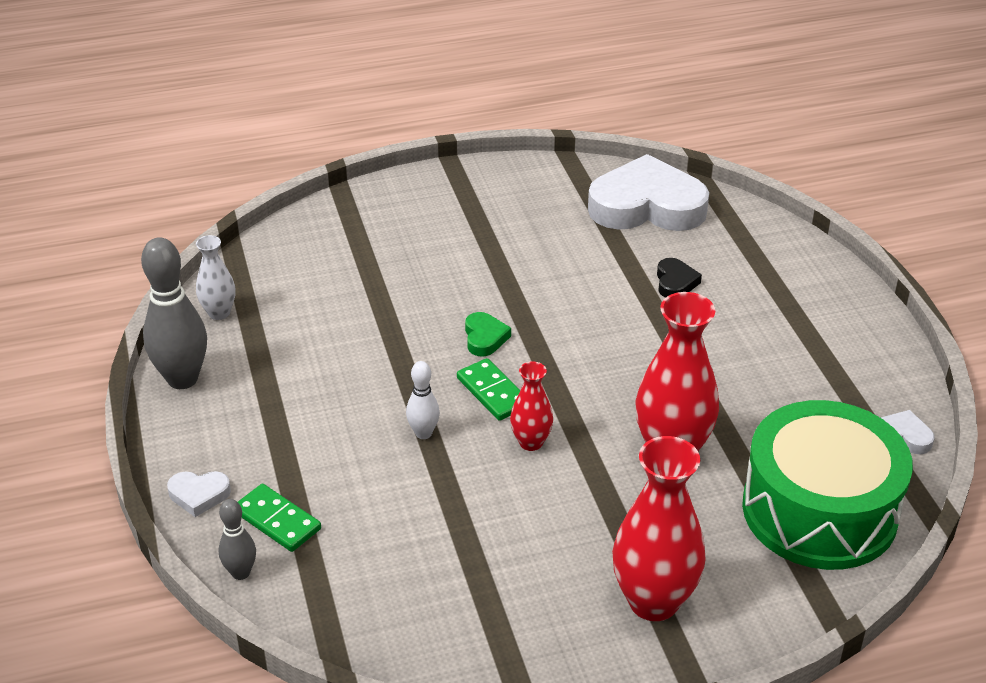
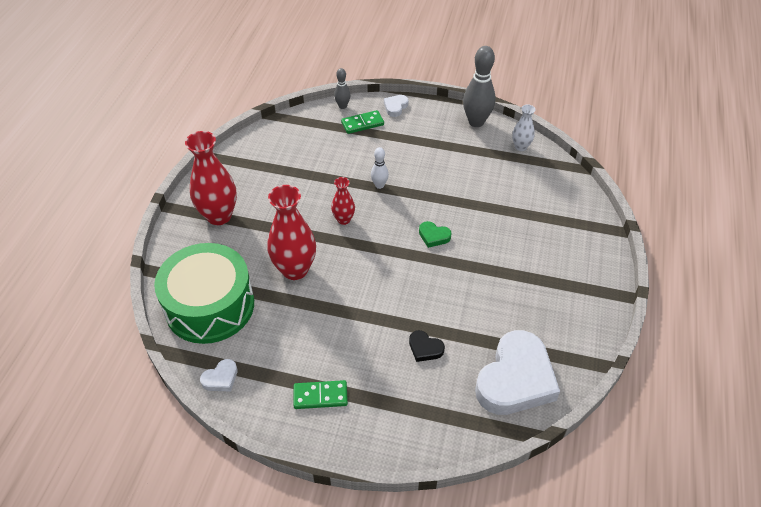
camera: 120 degrees right, 10 degrees up
(492, 392) = (389, 221): green domino -> green domino (320, 396)

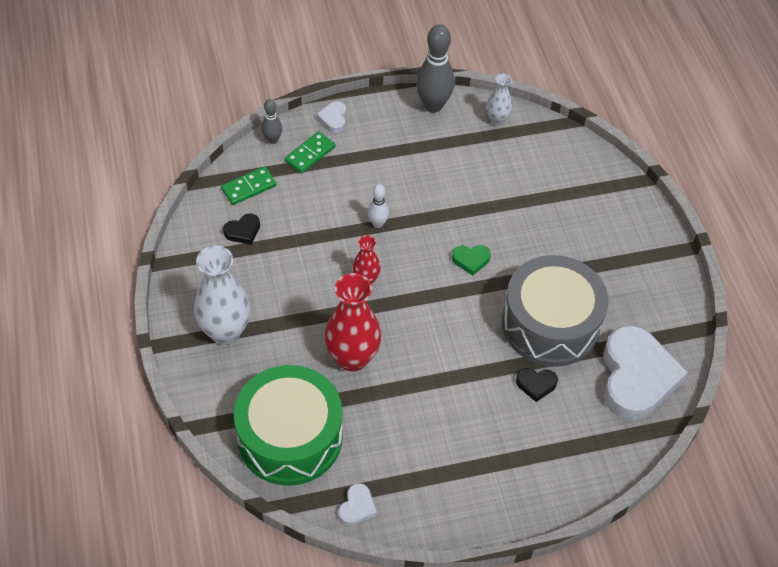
camera: 30 degrees left, 5 degrees up
(219, 216) = (225, 331): red vase -> white vase
(279, 156) = (243, 231): none -> black heart
(320, 396) = (467, 478): green domino -> green domino (249, 187)
(467, 307) = (550, 324): none -> grey drum

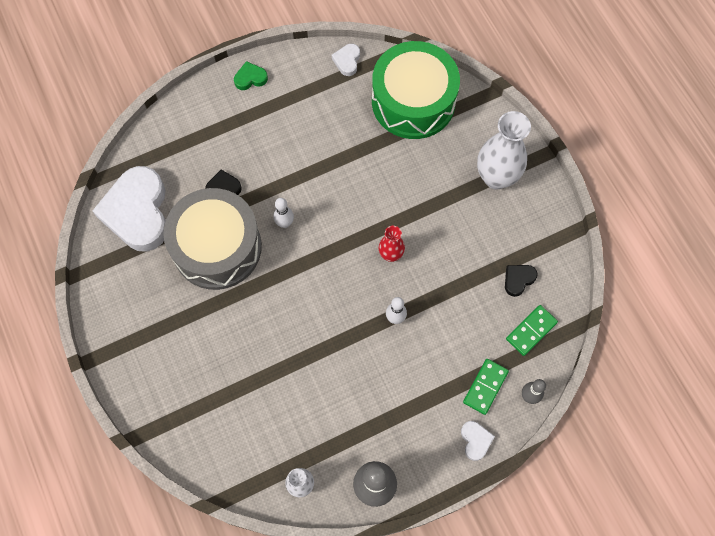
camera: 170 degrees right, 15 degrees up
(352, 358) = (382, 177): red vase -> none
(471, 260) = (299, 297): green heart -> green heart (250, 78)
(472, 333) = (285, 223): none -> white bowling pin

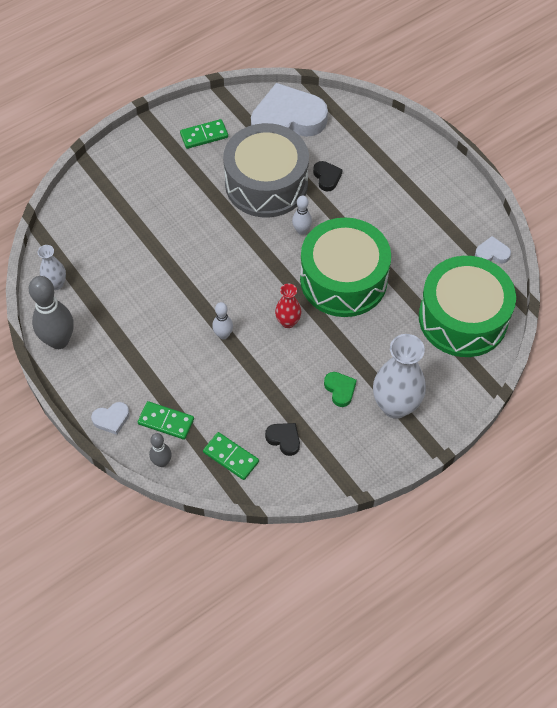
camera: 80 degrees right, 10 degrees down
(135, 301) = (204, 135): none -> green domino
(250, 78) = (447, 177): green heart -> green heart (340, 390)
(351, 195) = (343, 279): none -> green drum

